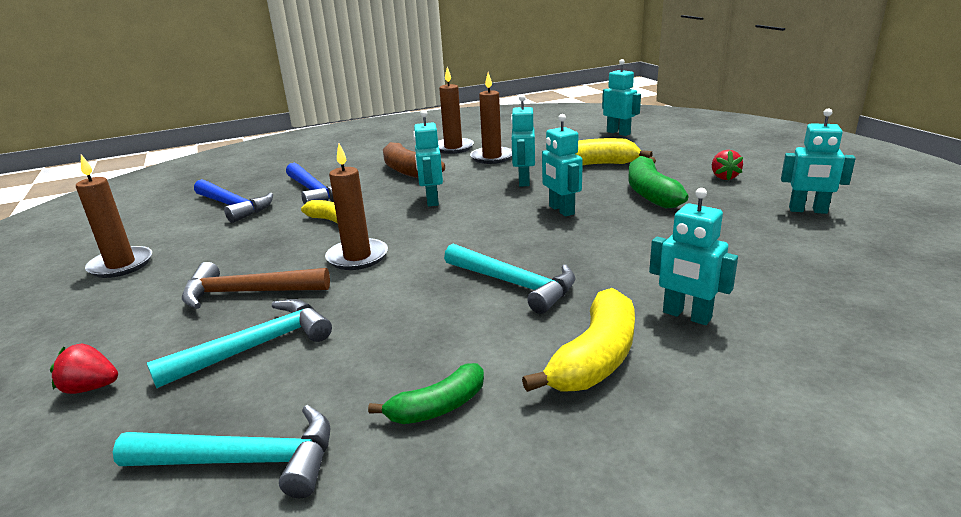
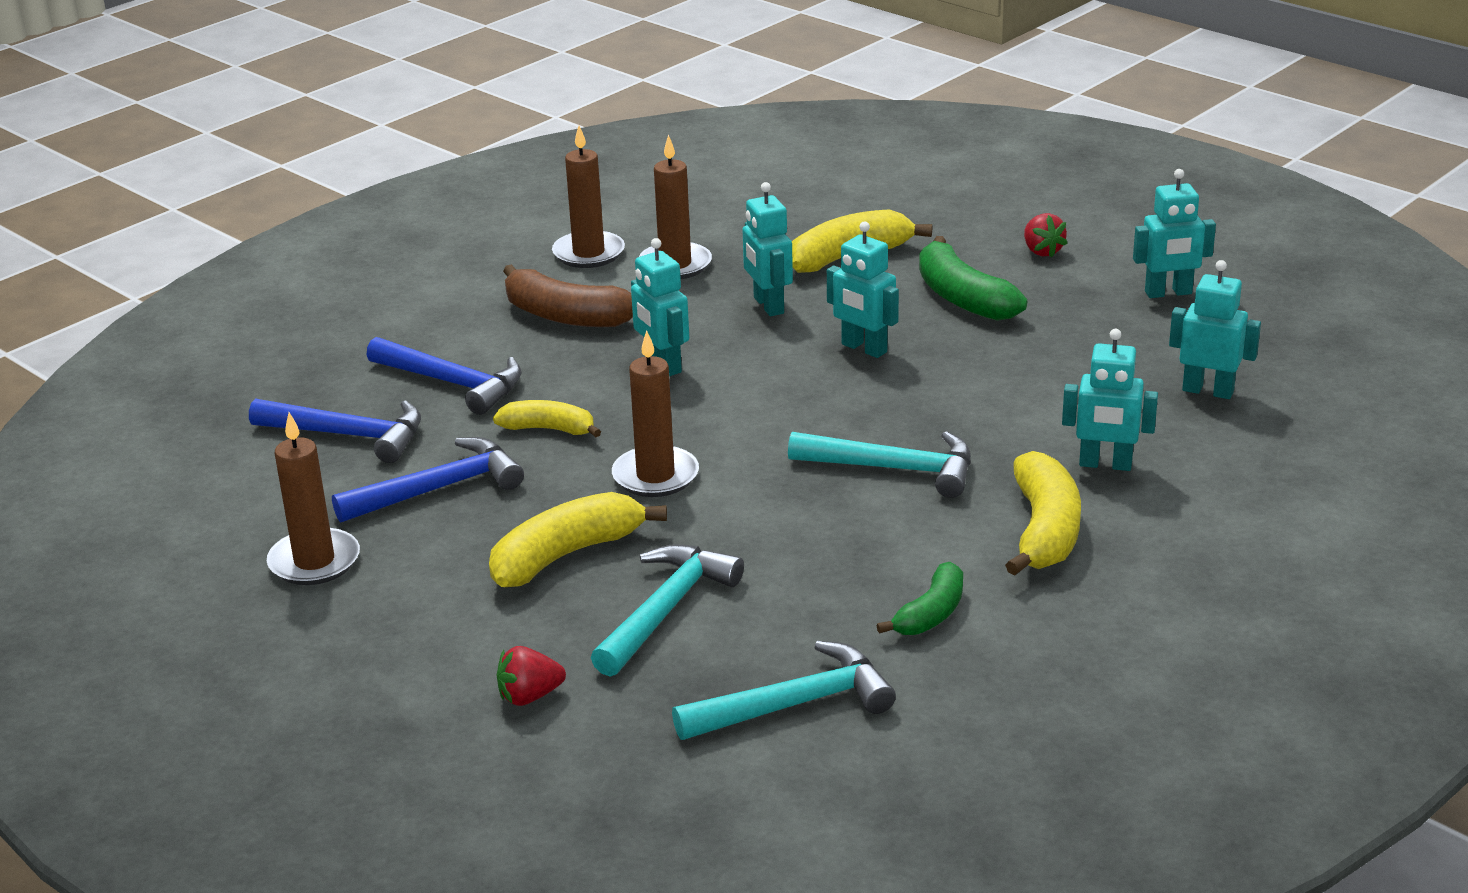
camera: 25 degrees left, 5 degrees up
(235, 240) = (439, 489): none -> blue hammer
(247, 293) = (566, 555): brown hammer -> yellow banana
(618, 133) = (836, 179): turquoise robot -> turquoise robot (1208, 391)

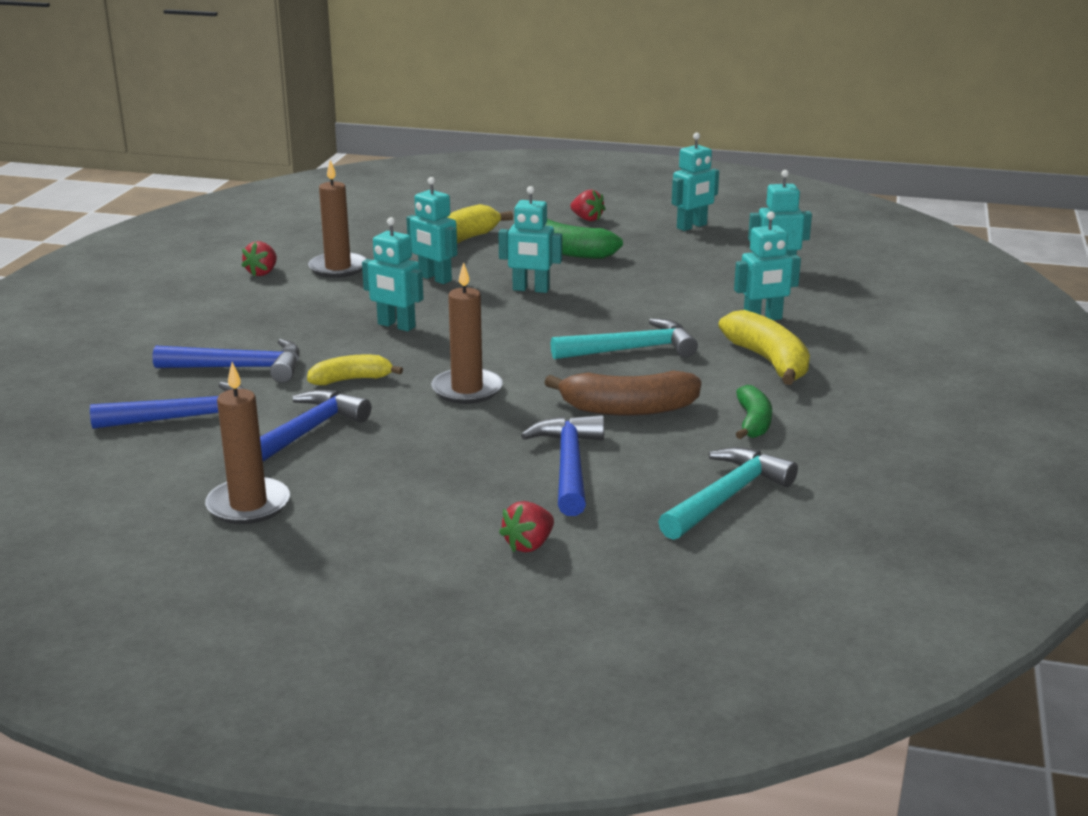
camera: 30 degrees left, 5 degrees down
(565, 316) = (286, 311): brown banana -> brown banana (627, 409)
(566, 555) = (454, 451): yellow banana -> none
(588, 253) = (262, 273): brown candle -> red strawberry
(666, 610) = (569, 465): turquoise hammer -> blue hammer

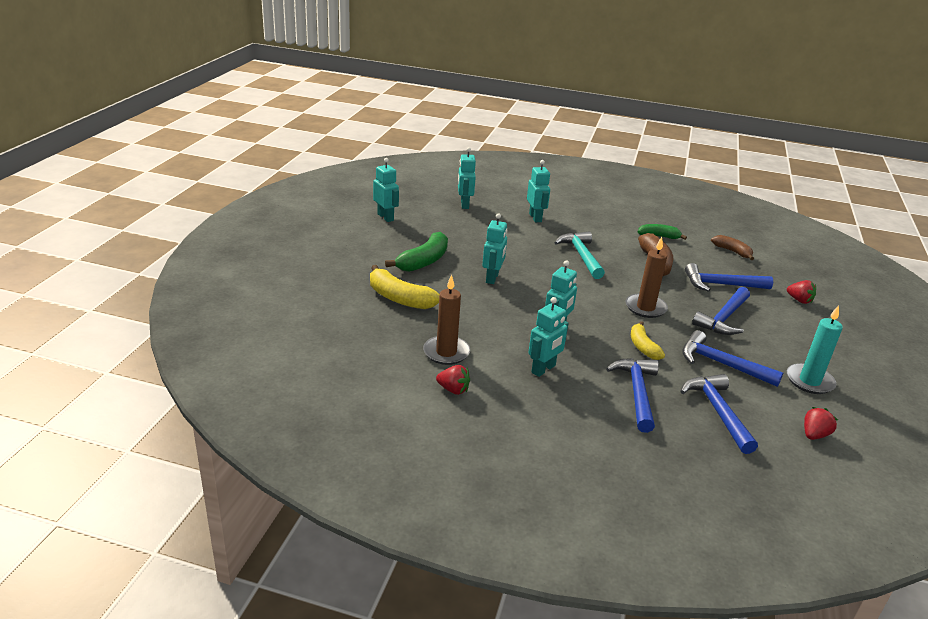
camera: 90 degrees left, 5 degrees up
(248, 505) = (809, 381): brown candle -> turquoise candle
(434, 278) = (471, 311): turquoise robot -> turquoise robot (543, 369)
(443, 453) = (723, 318): none -> blue hammer
(587, 219) = (360, 248): red strawberry -> red strawberry (814, 435)
(726, 497) = (732, 251): turquoise hammer -> brown banana
(769, 361) = (589, 224): yellow banana -> none

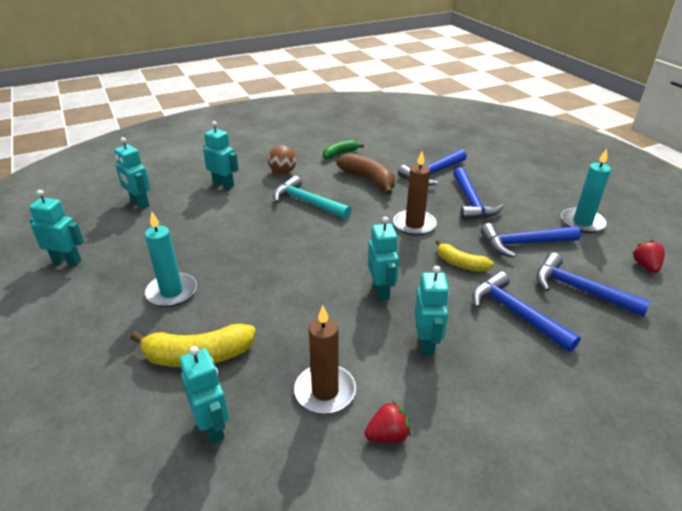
camera: 40 degrees left, 5 degrees up
(423, 261) = (172, 292): green banana -> turquoise candle
(492, 278) = (262, 270): turquoise robot -> turquoise robot (213, 426)
(591, 229) = (283, 172): none -> brown ball
(732, 251) = (402, 142): brown banana -> none
(799, 300) = (489, 160): red strawberry -> none

